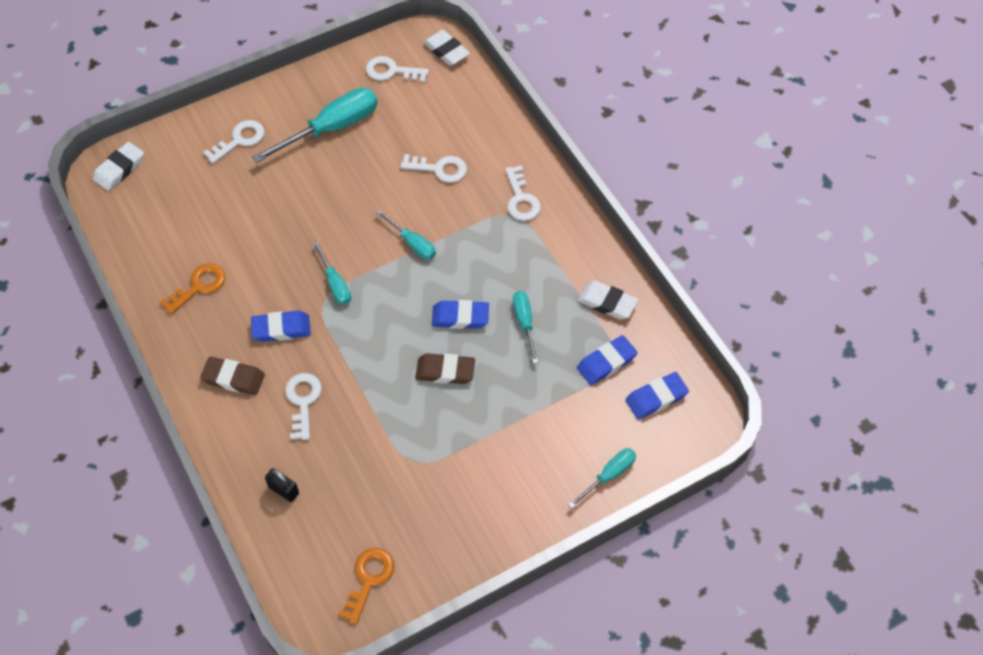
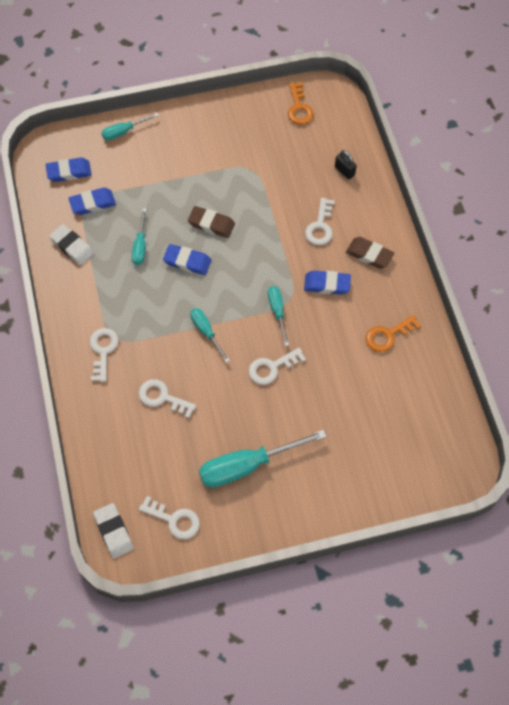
camera: 165 degrees left, 5 degrees up
(119, 169) = (449, 469): white eraser -> none
(239, 140) = (335, 474): white key -> white key (272, 368)
(369, 579) = (299, 108): orange key -> orange key turned 45 degrees counterclockwise

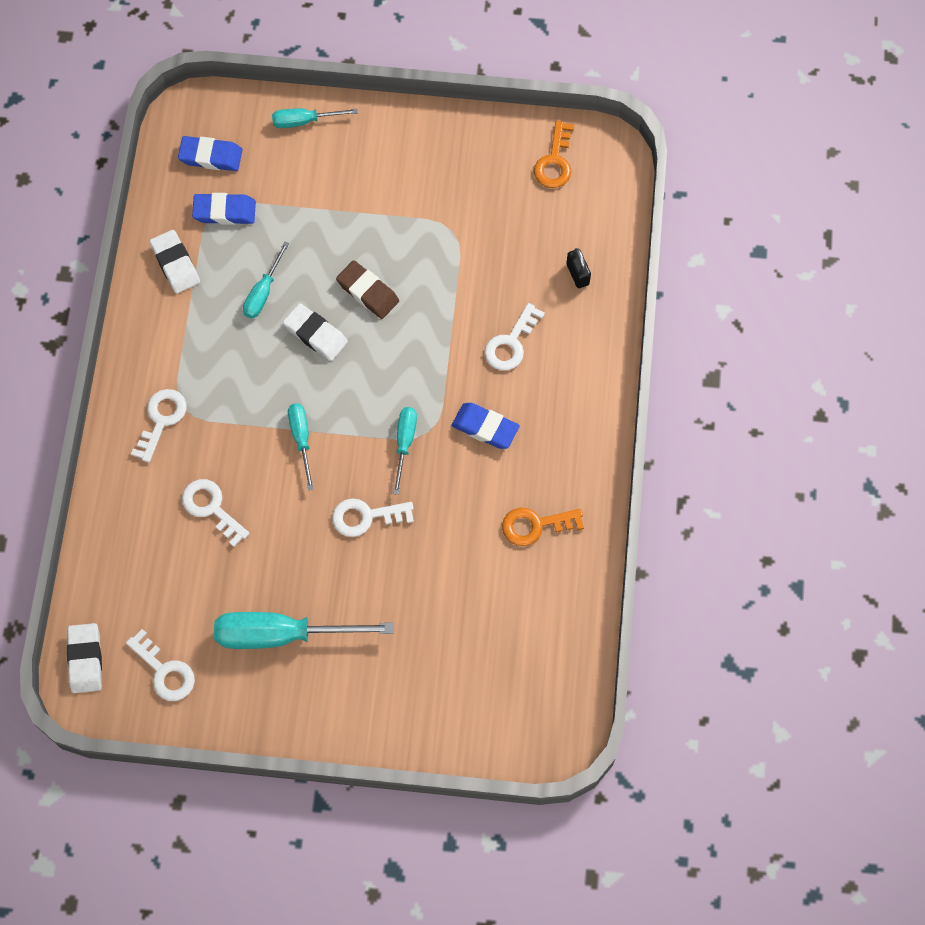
camera: 20 degrees right, 5 degrees up
(187, 261) = (315, 334): blue eraser -> white eraser
(369, 255) = (559, 405): brown eraser -> none

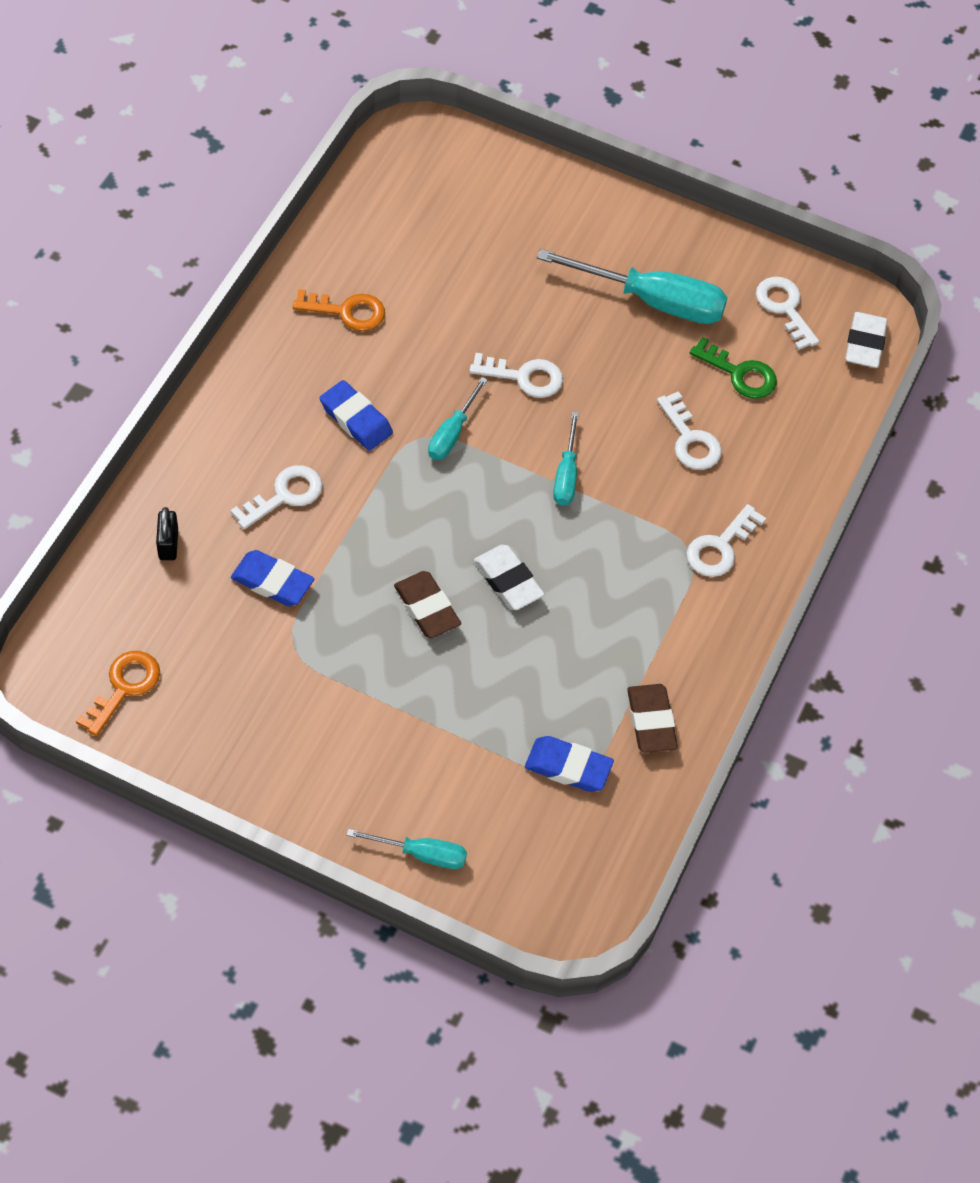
camera: 165 degrees left, 10 degrees down
(175, 264) = (651, 721): white eraser -> brown eraser
(187, 587) = (739, 373): none -> green key
(211, 156) = (562, 848): blue eraser -> blue eraser (272, 582)
(263, 292) = (553, 650): turquoise screwdriver -> none

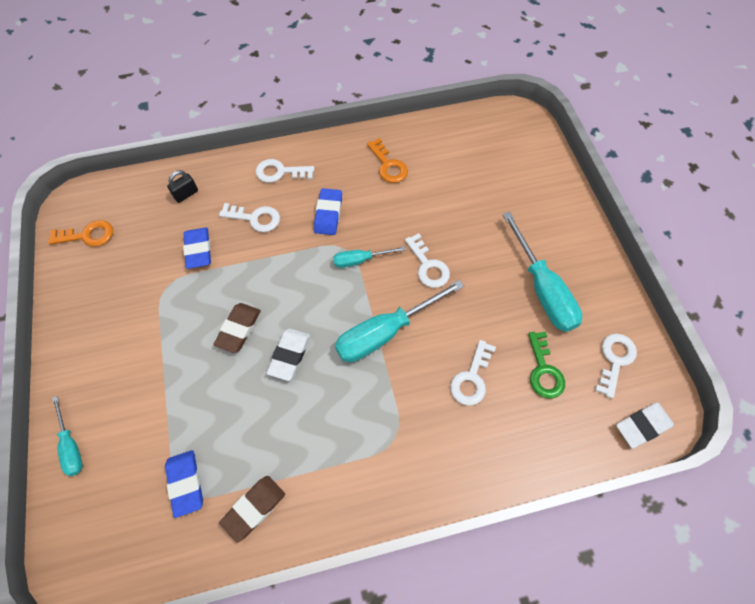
camera: 55 degrees right, 5 degrees up
(566, 474) = (385, 332): turquoise screwdriver -> turquoise screwdriver, size x1.86
(720, 547) = (413, 453): white key -> white key (280, 172)

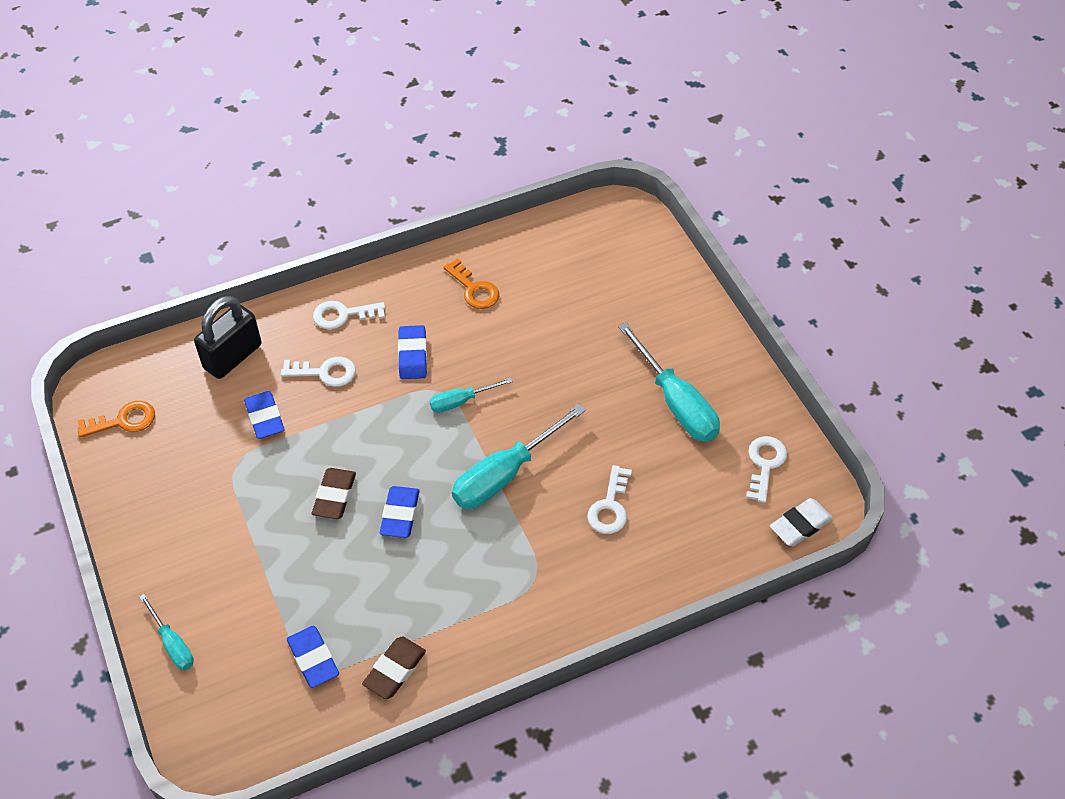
camera: 10 degrees left, 10 degrees down
(186, 194) = (233, 357): black padlock -> black padlock, size x2.04
(289, 355) = (400, 514): white eraser -> blue eraser
(428, 266) = (541, 396): white key -> none
(544, 370) = (688, 486): green key -> none

